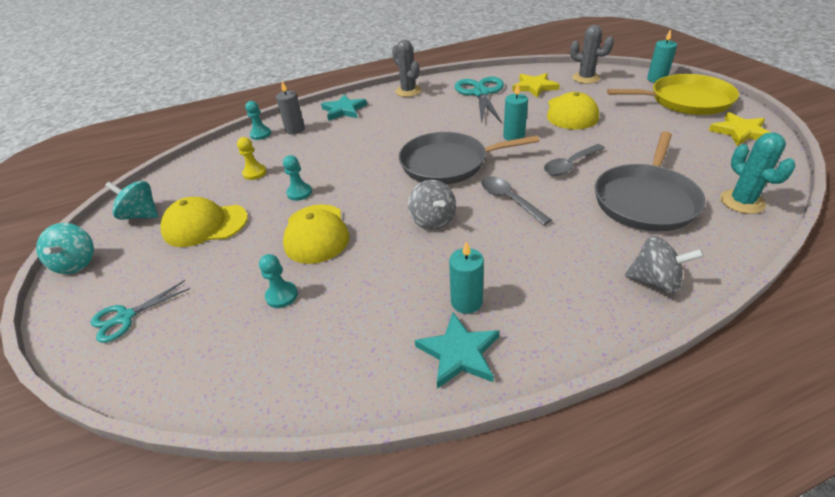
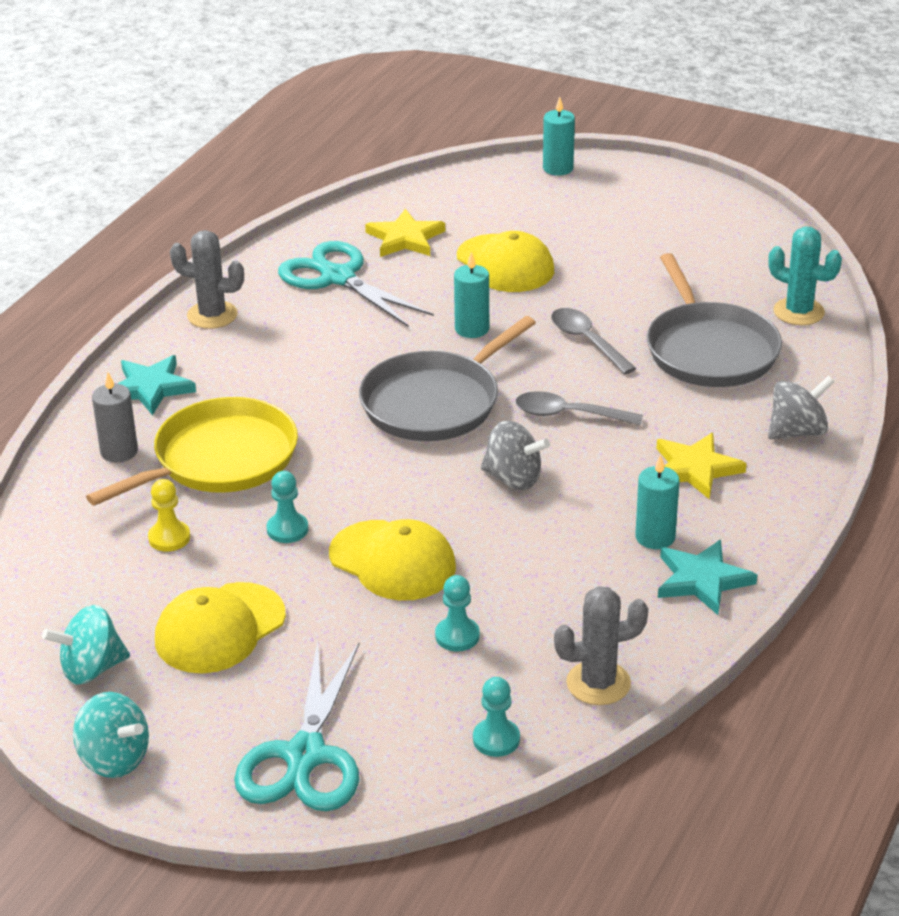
camera: 45 degrees left, 5 degrees down
(125, 317) = (305, 755): turquoise scissors -> turquoise scissors, size x1.72
(260, 134) = (69, 483): turquoise pawn -> turquoise pawn (496, 739)
(570, 165) = (587, 341): grey spoon -> grey spoon turned 135 degrees clockwise
(585, 78) = (461, 197): grey cactus -> grey cactus (598, 683)
(685, 101) = (626, 193): yellow pan -> yellow pan (219, 459)
(740, 132) = (725, 220): yellow star -> yellow star (695, 469)

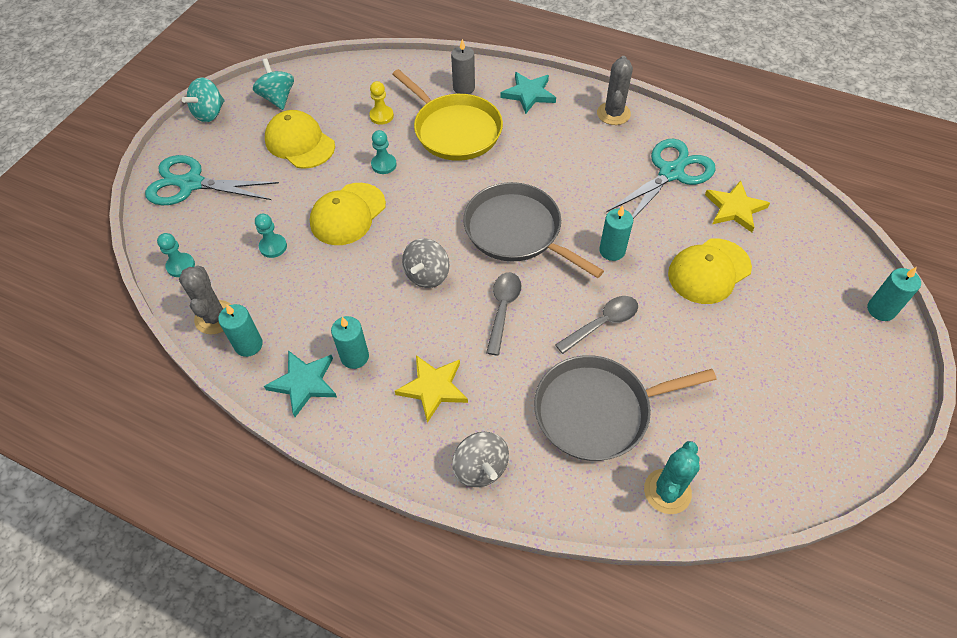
camera: 90 degrees right, 20 degrees up
(645, 641) = (248, 345): none -> turquoise candle

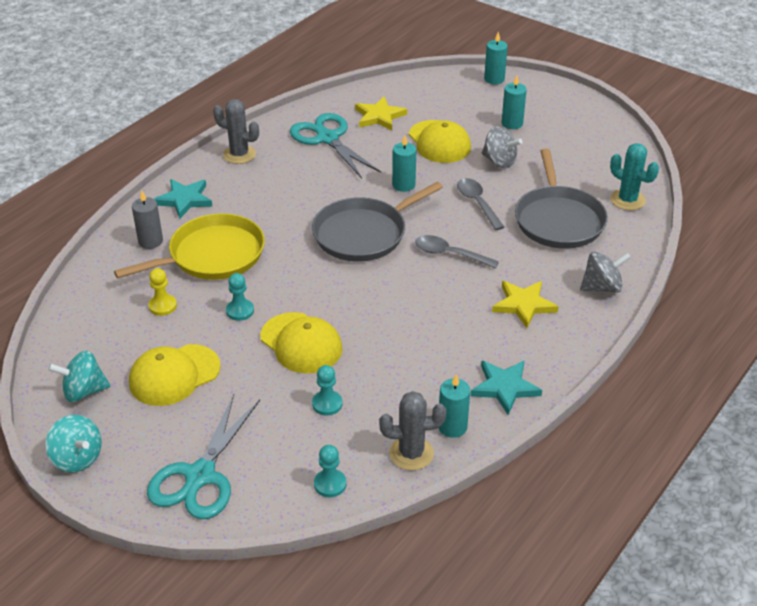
camera: 80 degrees left, 15 degrees down
(355, 357) = (481, 351): turquoise candle -> turquoise candle (512, 123)
(427, 275) = (399, 295): grey spinning top -> grey spinning top (499, 161)

